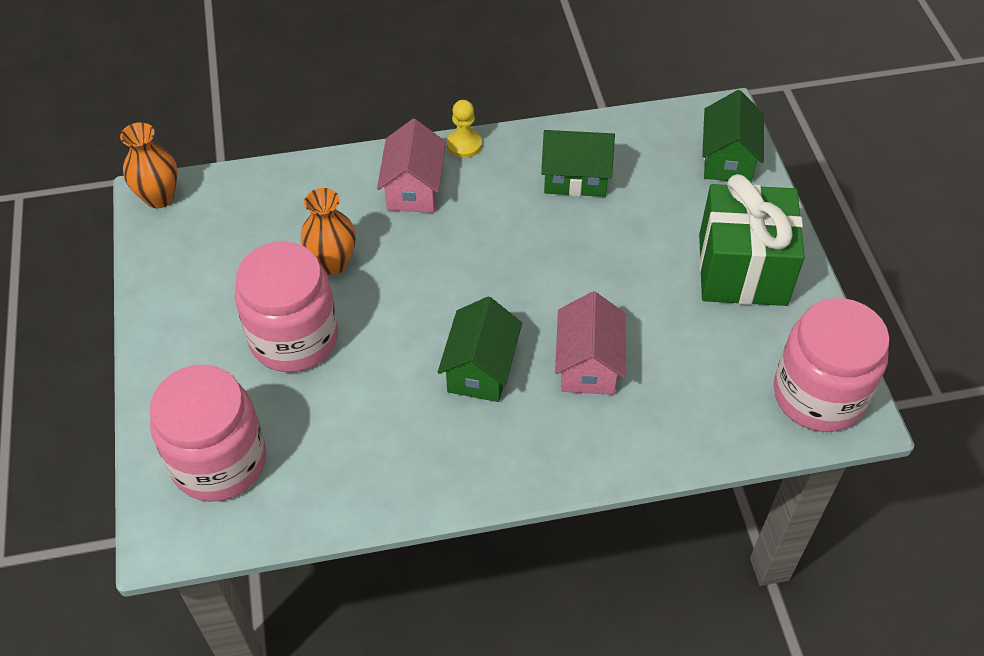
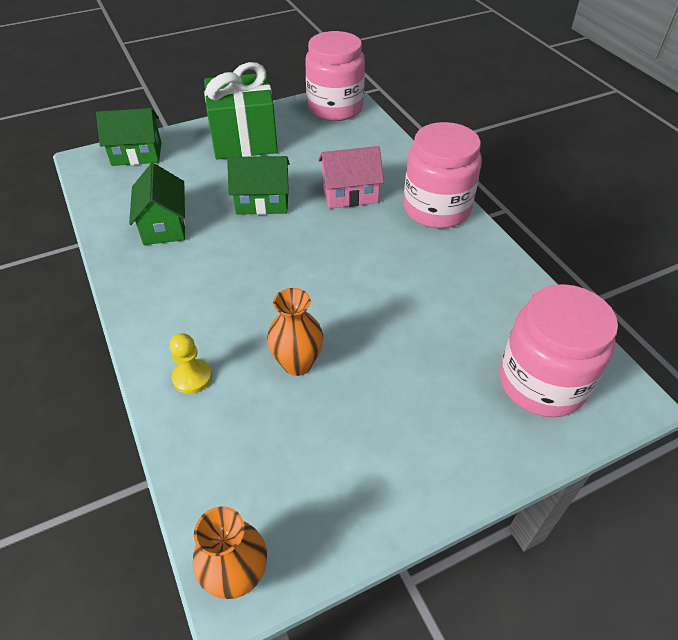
camera: 105 degrees left, 5 degrees down
(294, 338) = (394, 368): pink jar -> pink jar (436, 209)
(413, 188) = (189, 326): pink house -> none
(464, 145) = (126, 301): yellow pawn -> yellow pawn (192, 377)
(480, 369) = (376, 244): green house -> green house (262, 202)

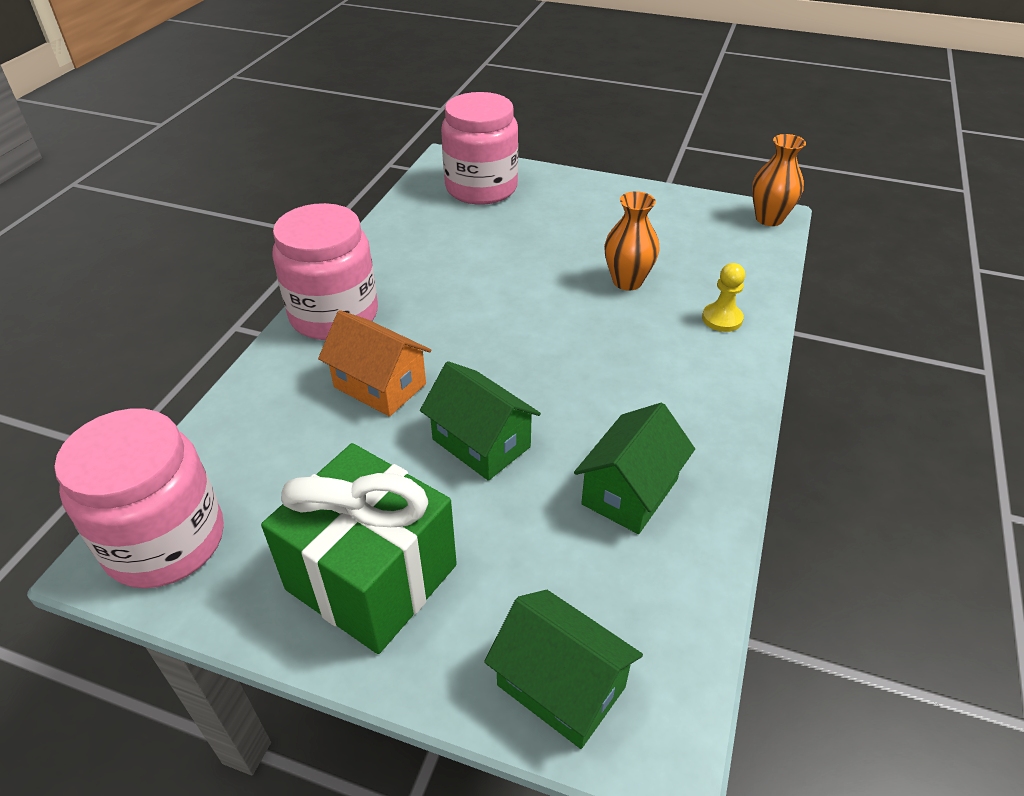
camera: 135 degrees left, 5 degrees down
(350, 194) = (380, 385): pink house -> orange house

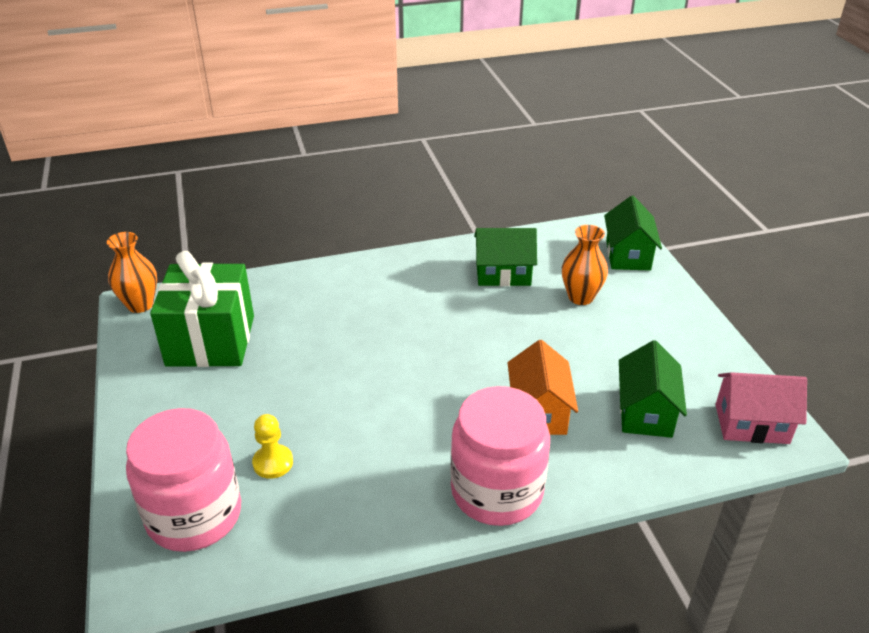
camera: 125 degrees left, 5 degrees down
(165, 541) = (751, 424): pink jar -> pink house
(372, 577) = (659, 331): green gift -> green gift (211, 340)
(481, 443) = (532, 339): green house -> green house (645, 412)
(627, 281) = (298, 345): orange vase -> orange vase (580, 297)
(722, 319) = (309, 288): yellow pawn -> yellow pawn (273, 463)

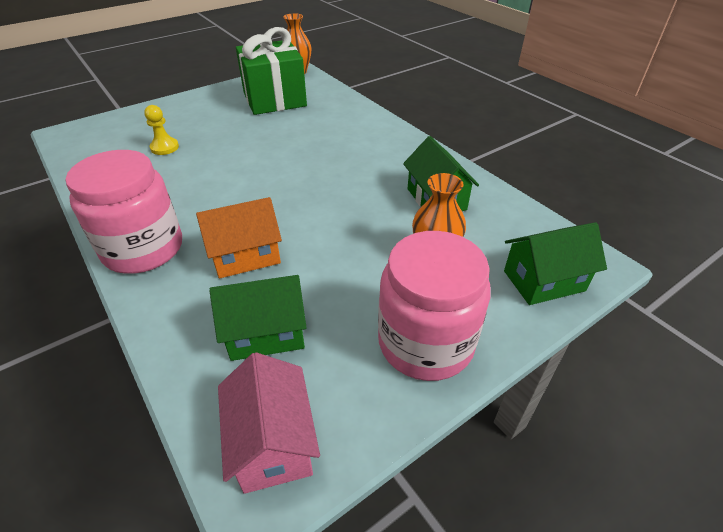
camera: 70 degrees right, 5 degrees up
(194, 515) = (118, 134): pink jar -> pink jar (425, 342)

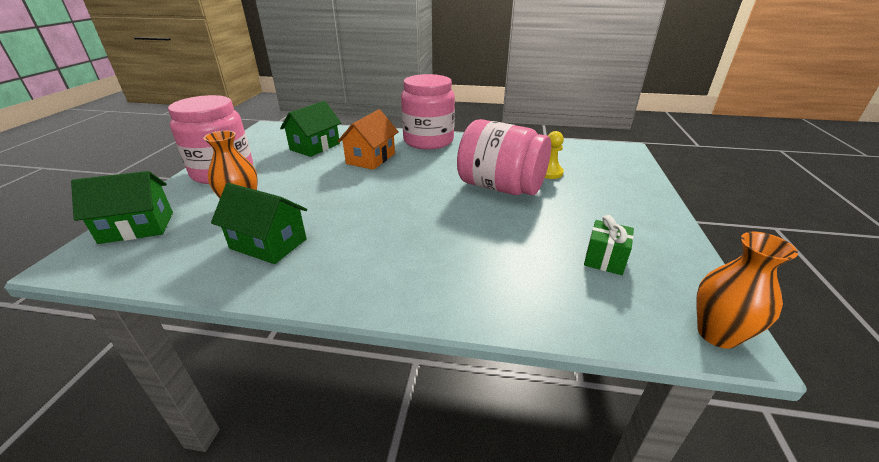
camera: 135 degrees right, 10 degrees down
(222, 156) = (500, 187): none -> pink jar
(273, 442) = (274, 134): pink house -> none
(274, 99) = (604, 259): green gift -> green gift, size x0.44
(544, 281) = (137, 227): green house -> green house turned 45 degrees clockwise

